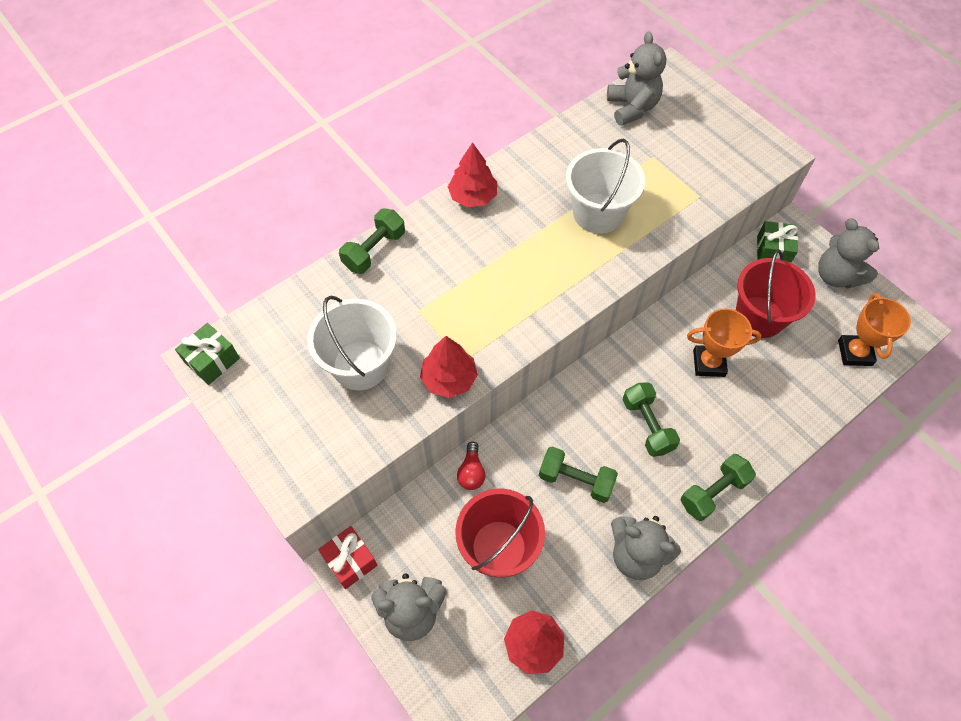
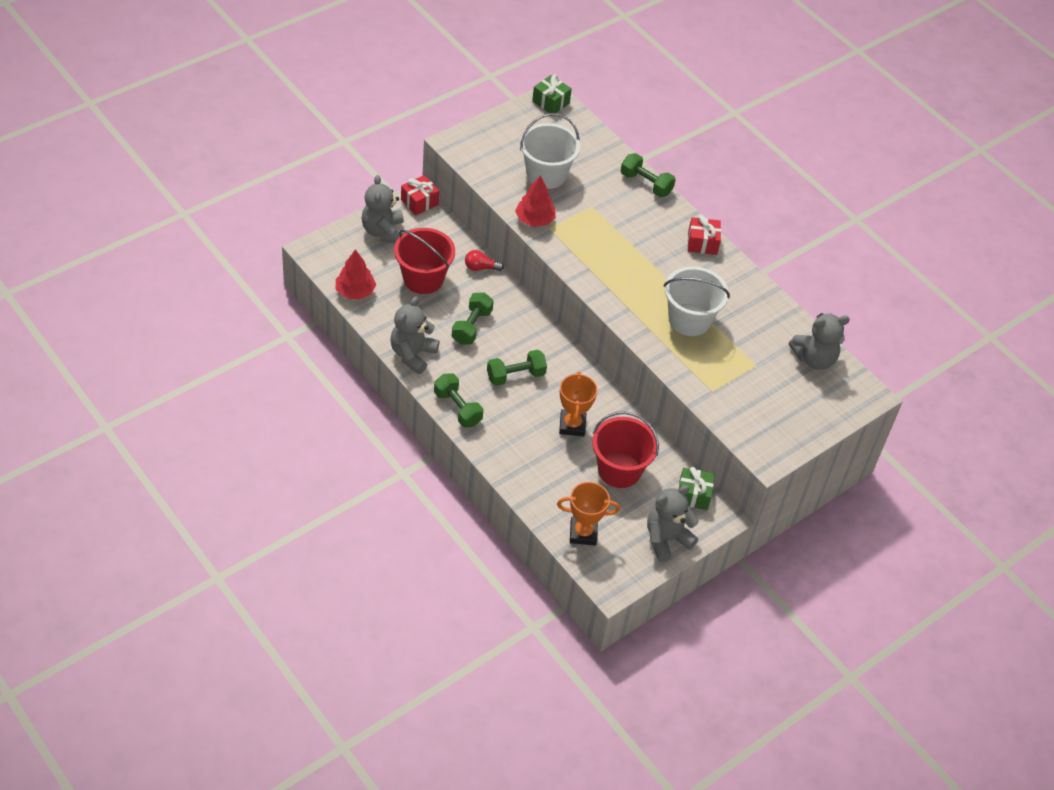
camera: 85 degrees right, 10 degrees down
(473, 196) = (702, 243): red tree -> red gift

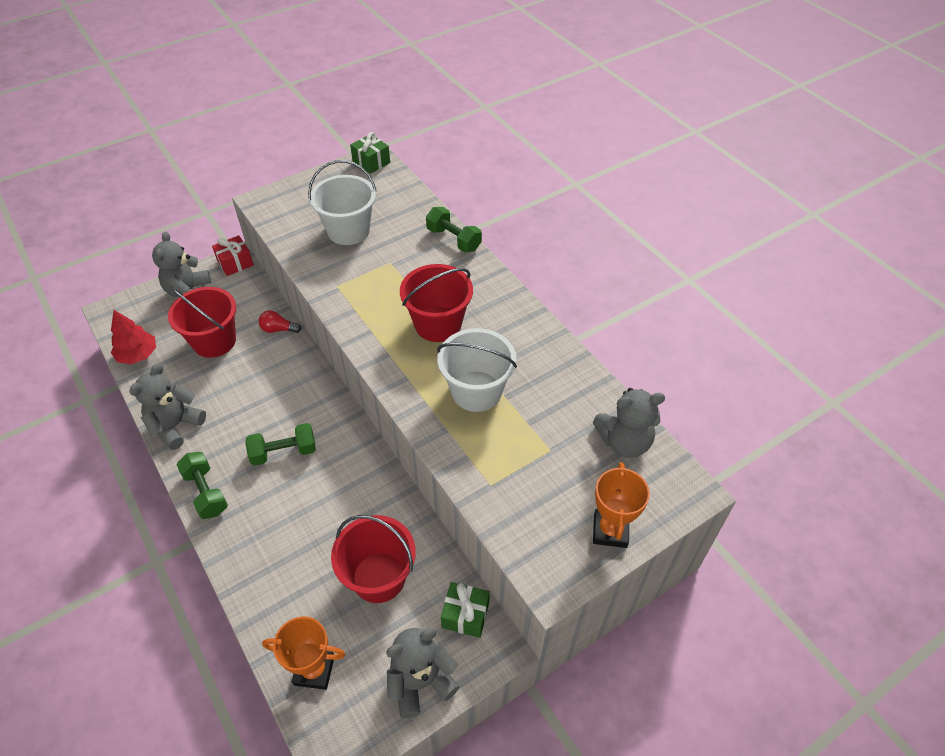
camera: 10 degrees right, 0 degrees up
(471, 326) = (250, 394): green dumbbell -> none
(534, 220) = (323, 277): red tree -> none
(572, 425) = (334, 515): orange trophy -> orange trophy (610, 530)
(646, 263) = (438, 324): none -> red bucket
(702, 243) = (505, 302): red gift -> none

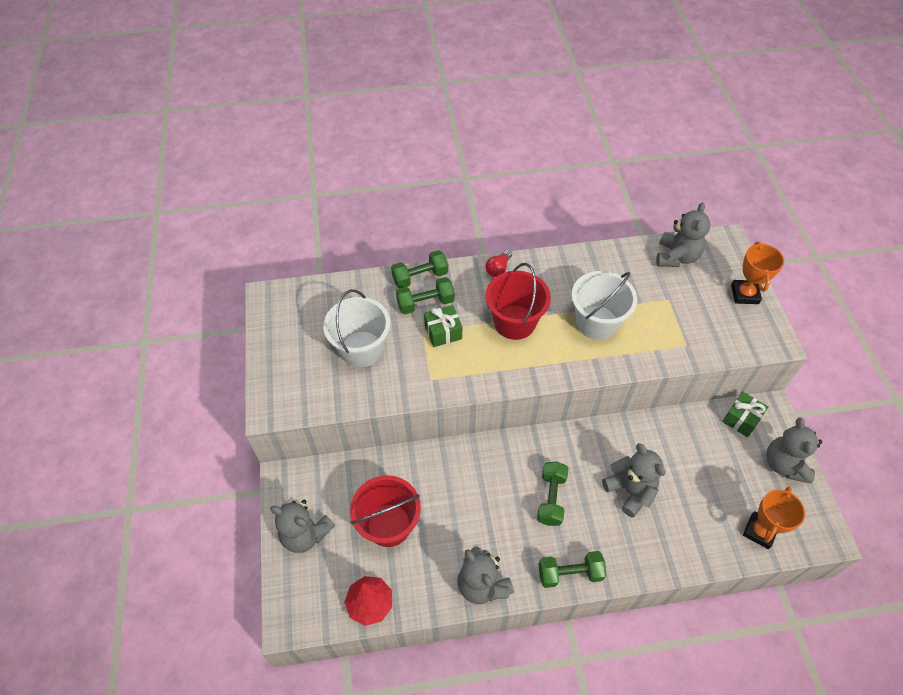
camera: 65 degrees left, 5 degrees up
(235, 263) = (288, 479): red gift -> none
(278, 329) = (403, 464): red light bulb -> red light bulb (498, 269)
(319, 520) = (630, 490): none -> grey teddy bear
(371, 162) = (273, 301): green gift -> green gift (443, 332)
(379, 577) = (695, 464): red bucket -> none
(424, 253) = (425, 303): none -> green dumbbell
(610, 530) = (744, 294): orange trophy -> orange trophy turned 60 degrees clockwise

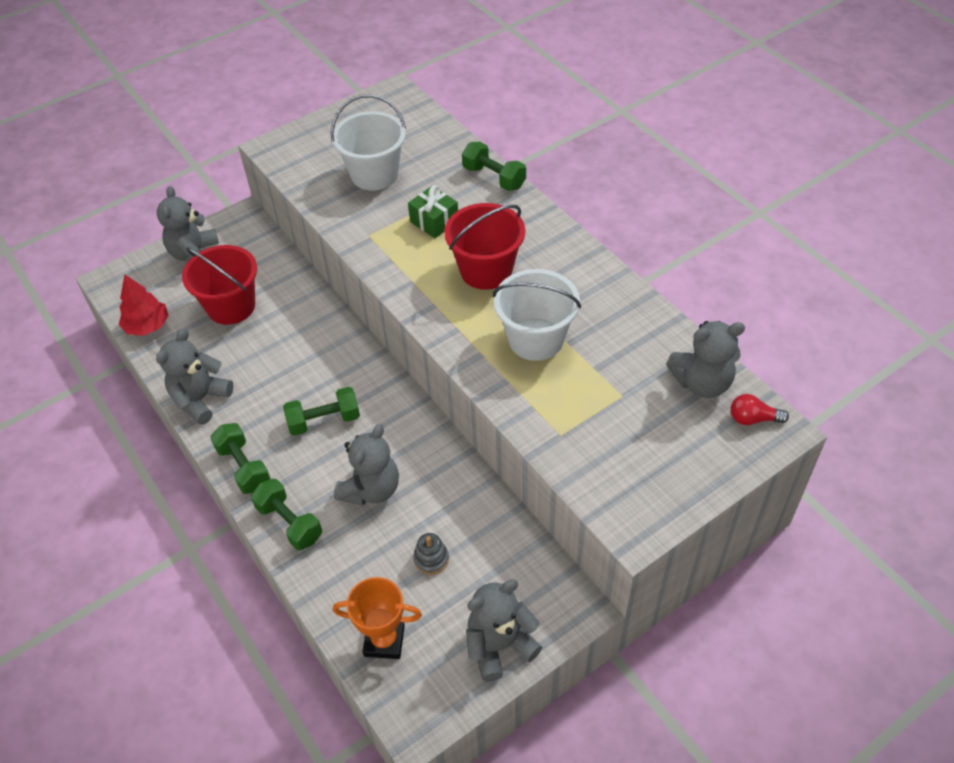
camera: 65 degrees right, 5 degrees down
(425, 303) = (462, 195): green dumbbell -> green dumbbell (289, 523)
(498, 269) = (552, 231): red light bulb -> red light bulb (753, 419)
(704, 476) = (431, 559): none -> grey stacking toy
(741, 419) = (541, 577): green gift -> none
(744, 294) = (693, 474): orange trophy -> none

